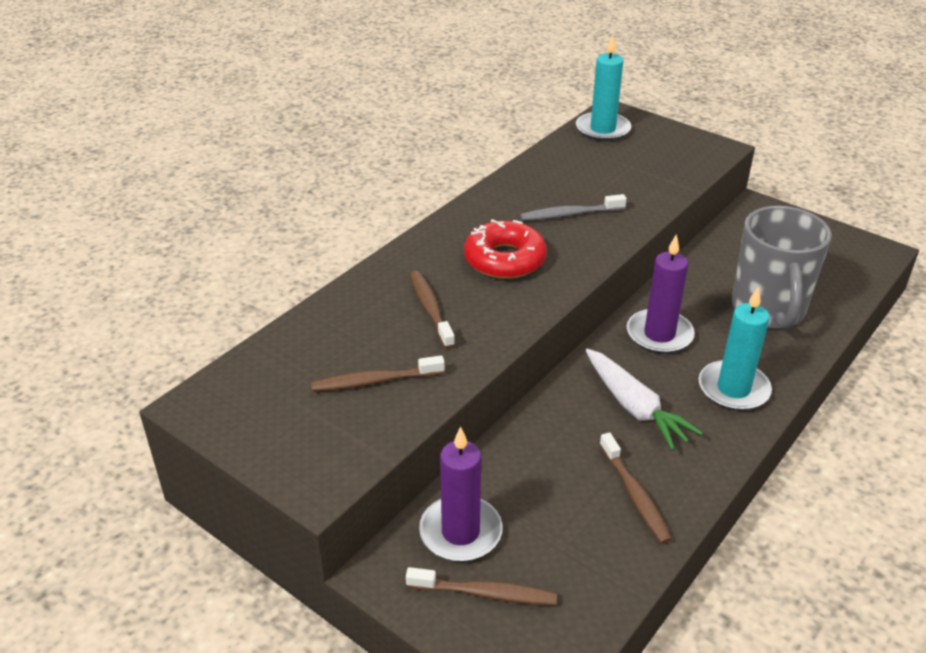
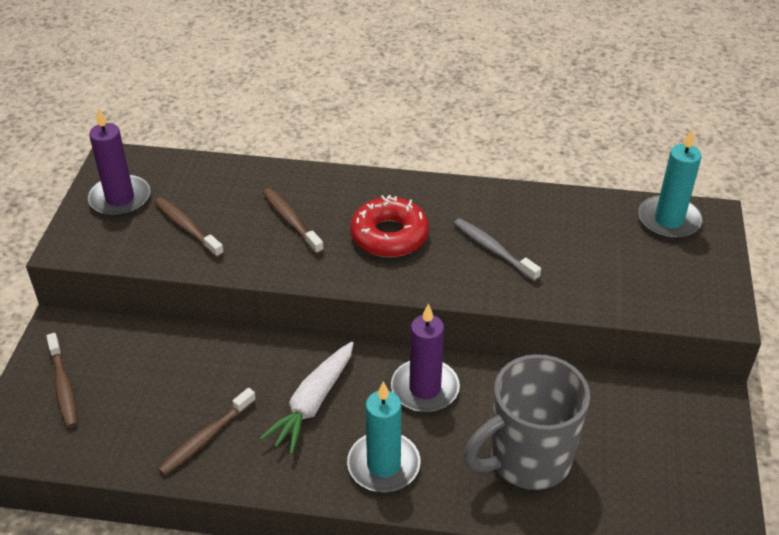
camera: 60 degrees right, 5 degrees up
(430, 309) = (291, 221): brown toothbrush -> brown toothbrush turned 75 degrees counterclockwise
(460, 532) = (114, 351): purple candle -> purple candle (120, 199)

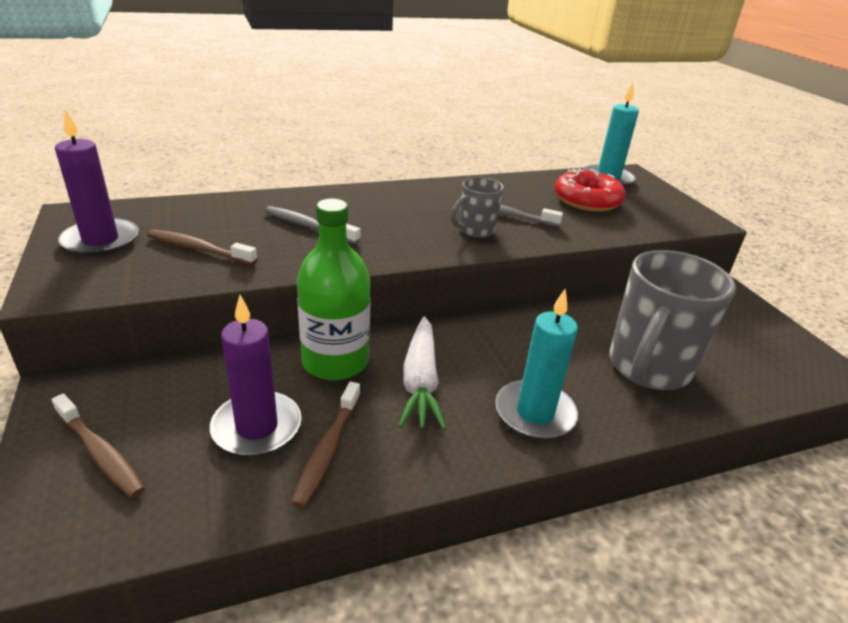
camera: 30 degrees left, 10 degrees down
(258, 361) = (335, 361): none -> green bottle
(291, 221) = (308, 226): brown toothbrush -> grey toothbrush
(389, 236) = (410, 221): red donut -> red donut (587, 200)
(425, 388) = (513, 340): purple candle -> purple candle (257, 427)
(443, 265) = (475, 230): none -> grey mug

